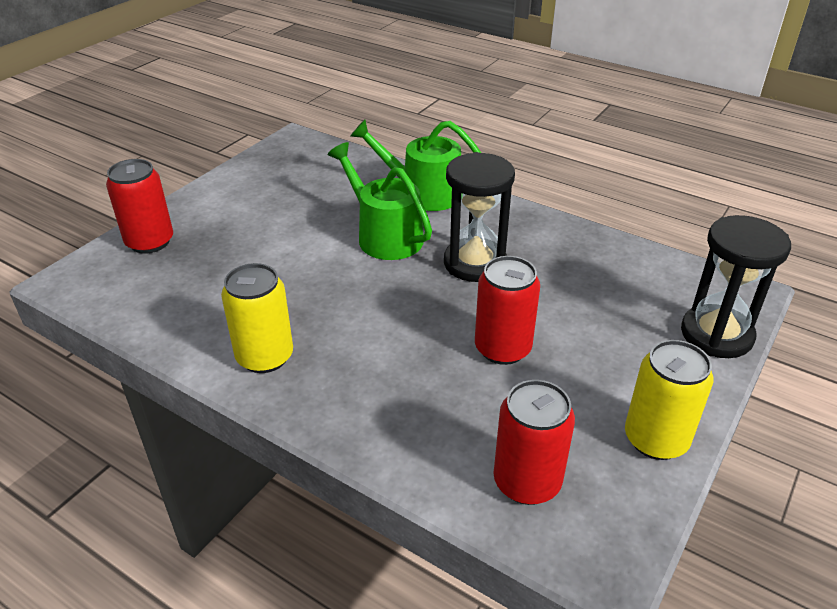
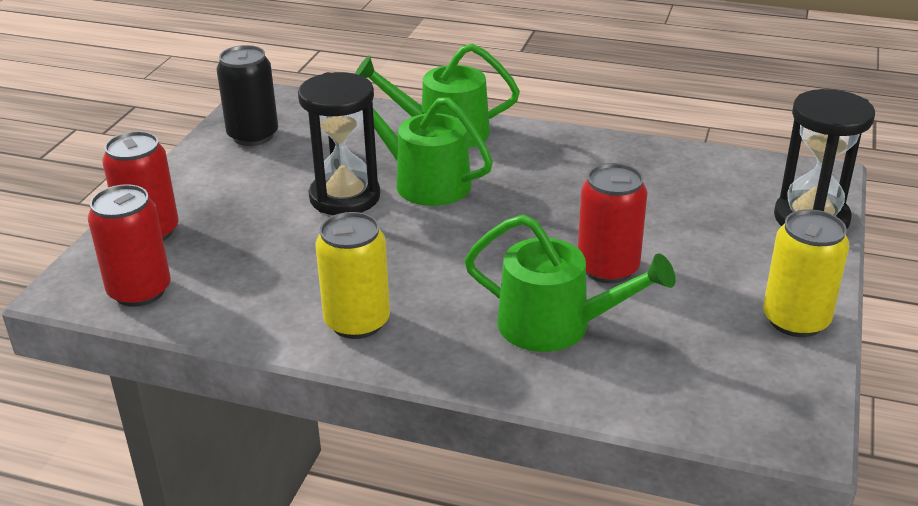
camera: 15 degrees left, 5 degrees down
(271, 171) = (253, 135): none -> black can
(429, 396) = (555, 325): none -> green watering can
(474, 263) = (537, 193): black hourglass -> black hourglass (345, 197)
(527, 482) = (691, 381): red can -> red can (139, 291)

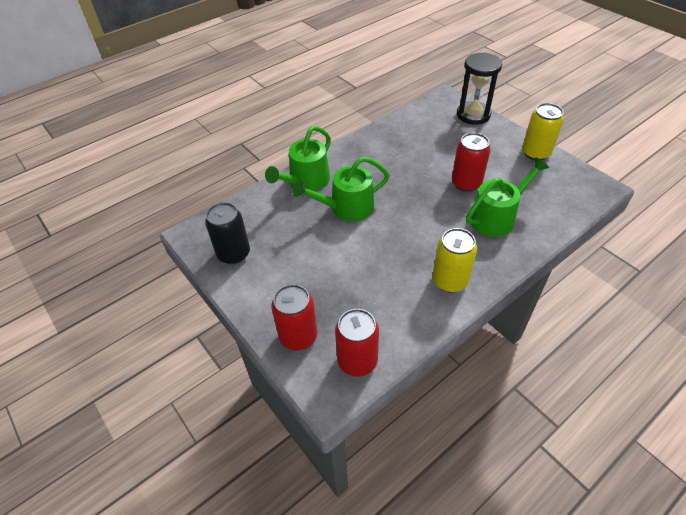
camera: 55 degrees left, 15 degrees up
(345, 197) = (335, 242): black hourglass -> none

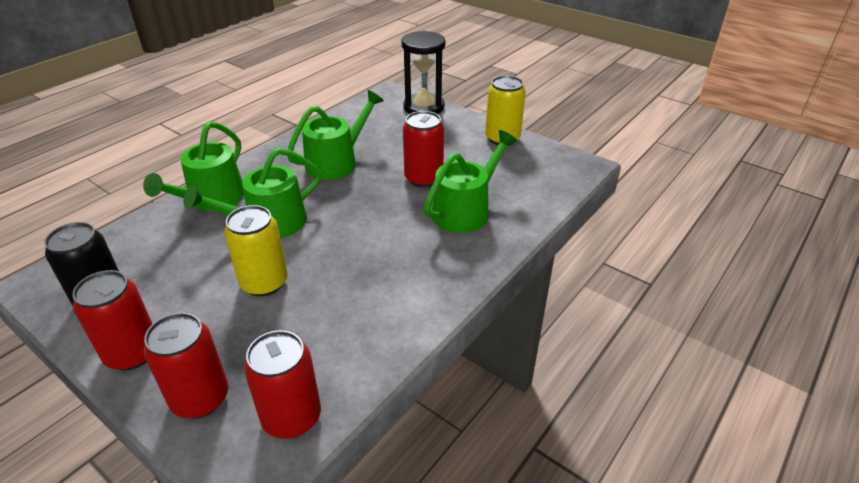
camera: 15 degrees left, 10 degrees down
(254, 296) = (132, 353): none -> red can
(399, 160) = (336, 162): none -> green watering can
(449, 281) = (414, 292): yellow can -> yellow can (264, 283)

